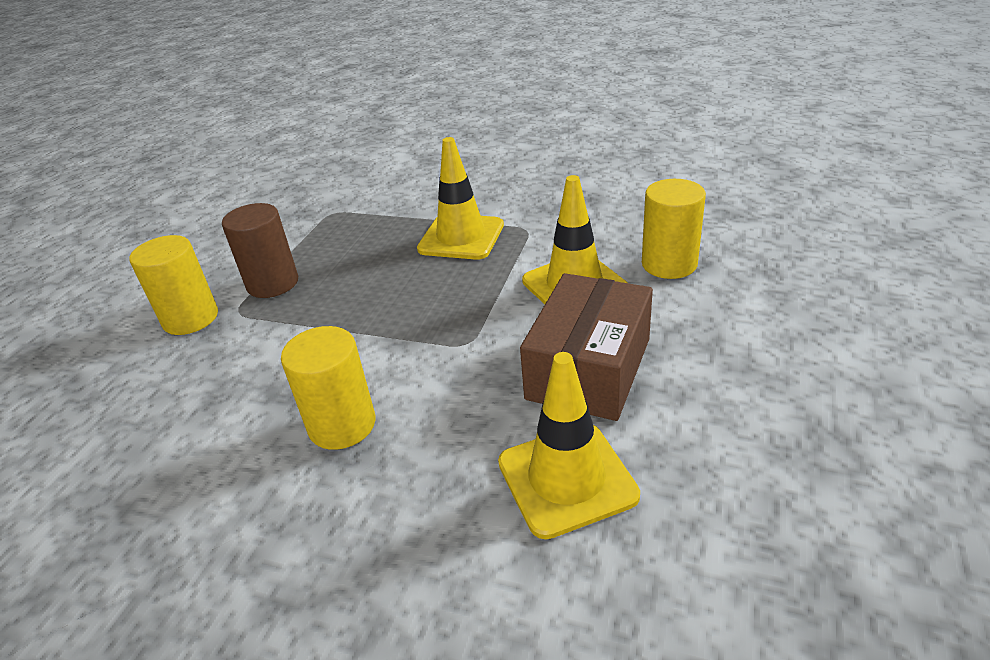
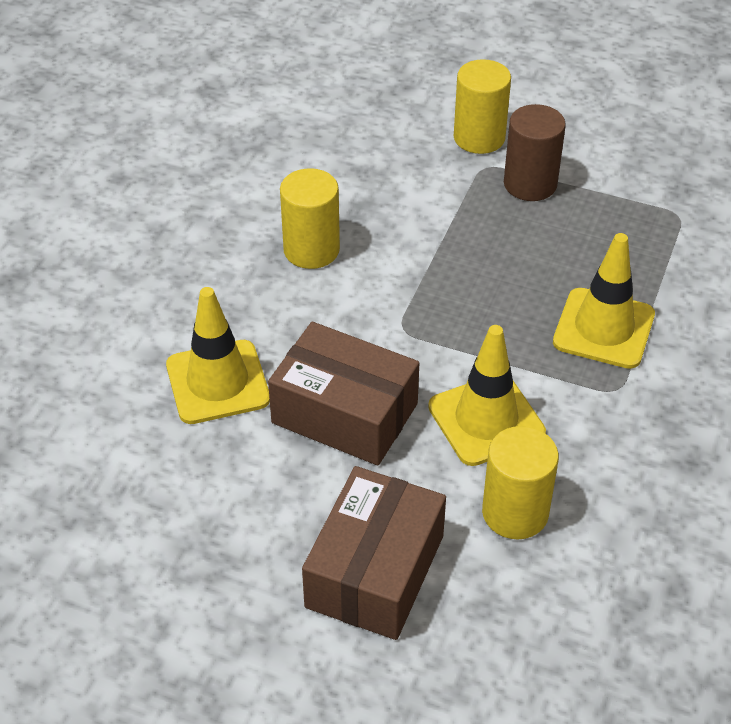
camera: 90 degrees right, 10 degrees up
(768, 329) = (375, 571): none -> brown box

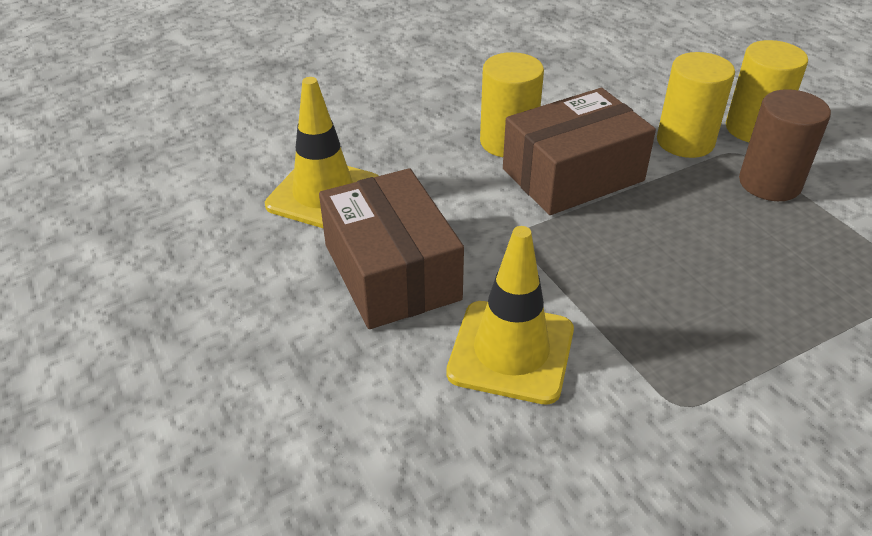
camera: 40 degrees right, 5 degrees down
(375, 571) = (259, 417): brown box -> brown box (573, 175)
(515, 513) = (444, 454): yellow cylinder -> yellow cylinder (685, 142)
(603, 328) = (725, 340): yellow traffic cone -> none

